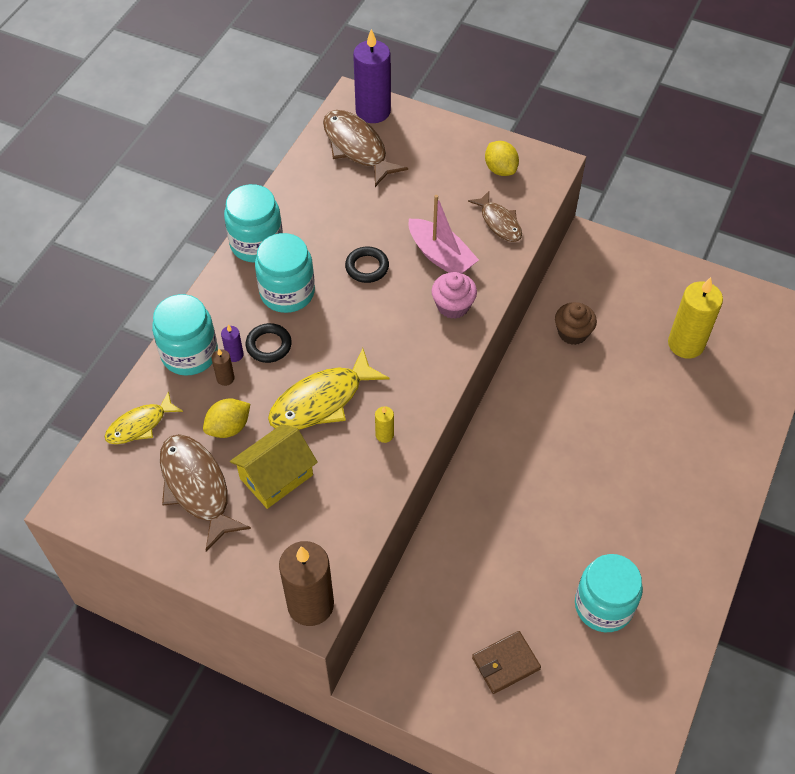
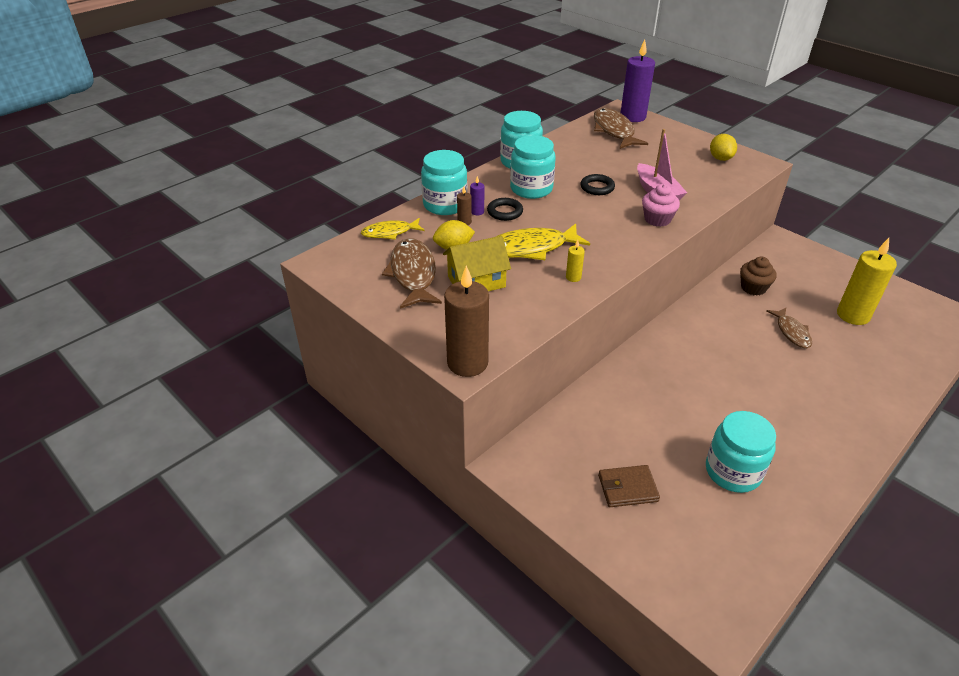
camera: 20 degrees right, 15 degrees down
(499, 222) = (710, 184): brown fish -> brown fish (791, 332)

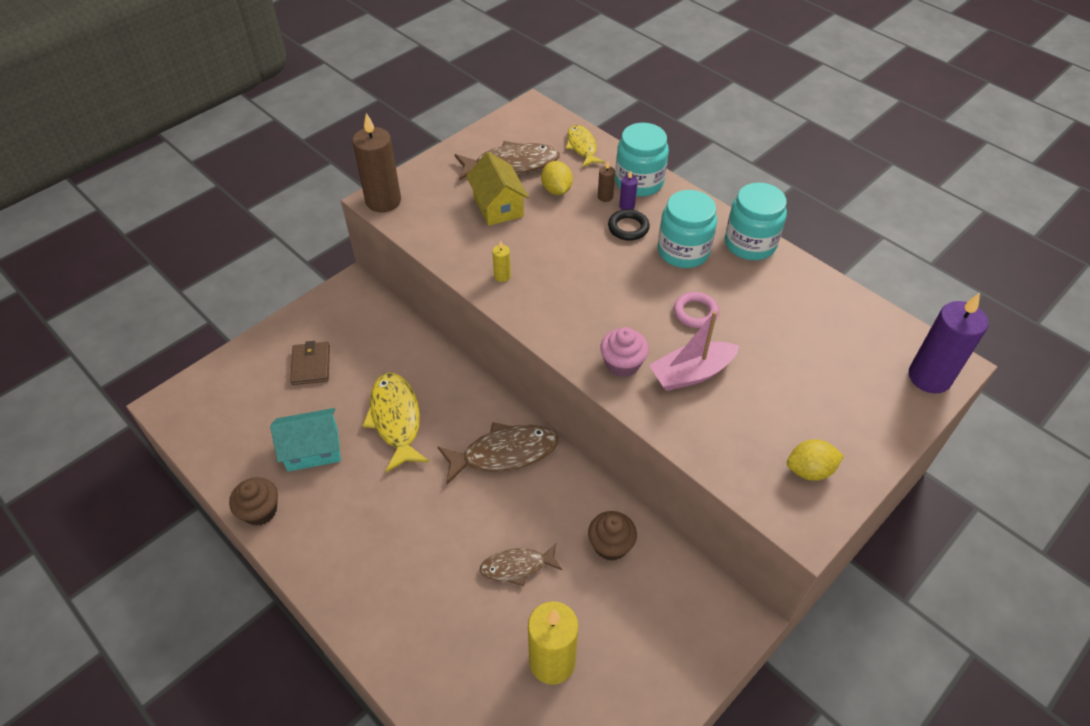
camera: 90 degrees right, 10 degrees up
(531, 248) = (556, 246): yellow fish -> yellow fish (396, 419)
(597, 187) = (695, 312): black ring -> pink ring
(614, 131) = (870, 348): brown fish -> brown fish (504, 453)
(733, 471) = (313, 449): turquoise jar -> turquoise house
(816, 504) = (260, 511): none -> brown cupcake

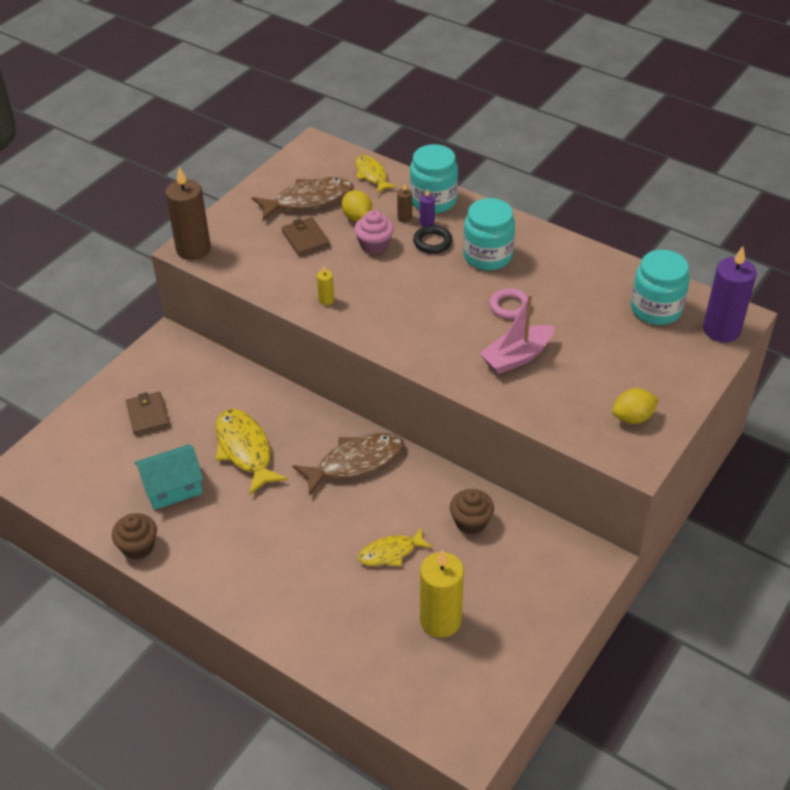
camera: 10 degrees left, 5 degrees down
(498, 206) = (305, 239): yellow house -> brown wallet
(517, 566) = (391, 552): brown fish -> yellow fish
(622, 364) = (454, 358): pink cupcake -> pink cupcake (374, 245)
(750, 244) = (546, 241): turquoise jar -> turquoise jar (656, 309)

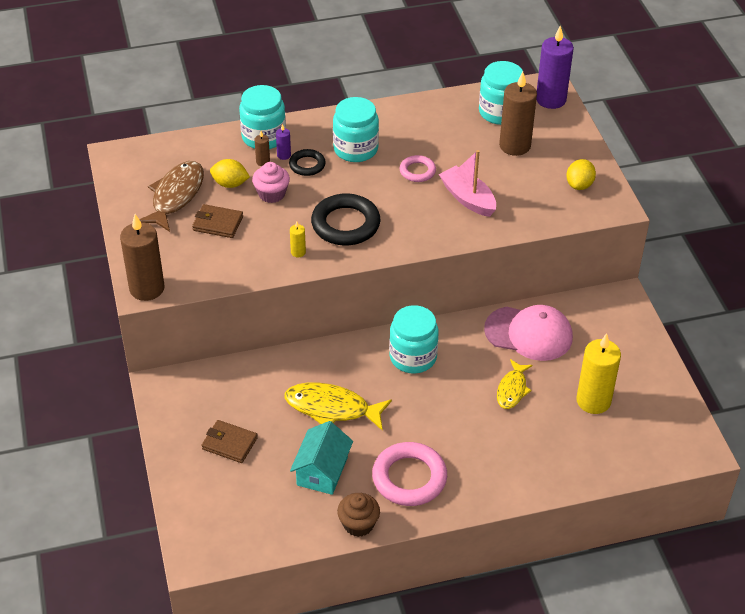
camera: 50 degrees left, 0 degrees up
(218, 547) = (409, 478): none -> pink ring
(355, 463) = (413, 357): brown fish -> turquoise jar
(372, 175) = (193, 148): yellow fish -> none
(391, 306) = (345, 224): none -> black ring
(471, 522) = (529, 333): brown cupcake -> pink cap
(517, 357) = (468, 198): pink boat -> pink boat turned 135 degrees clockwise
(625, 344) = (515, 146): none -> brown candle

